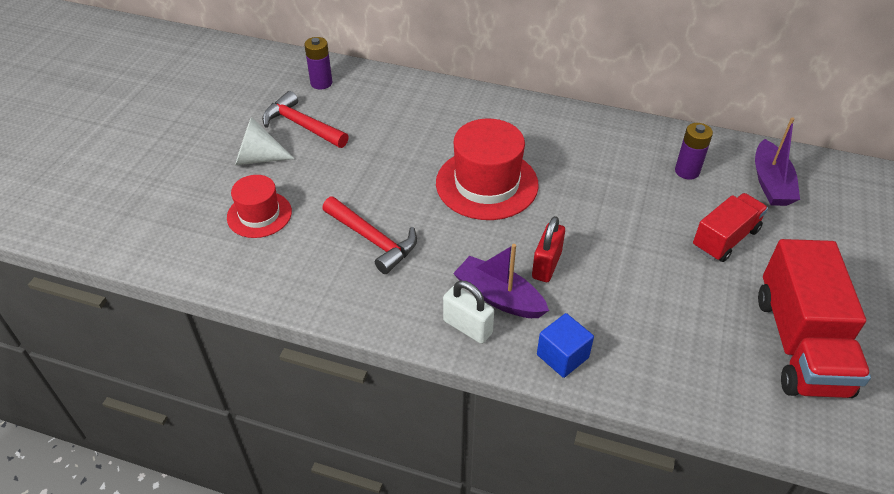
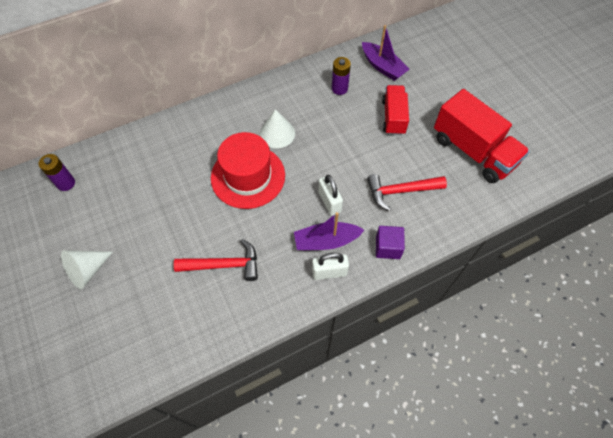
camera: 45 degrees left, 15 degrees up
(259, 214) = (136, 307): red hat -> none
(302, 125) = (90, 224): red hammer -> red hammer (400, 191)
(546, 265) = (329, 202): red padlock -> white padlock
(562, 356) = (388, 247): blue cube -> purple cube
(563, 167) = (277, 133): none -> white cone

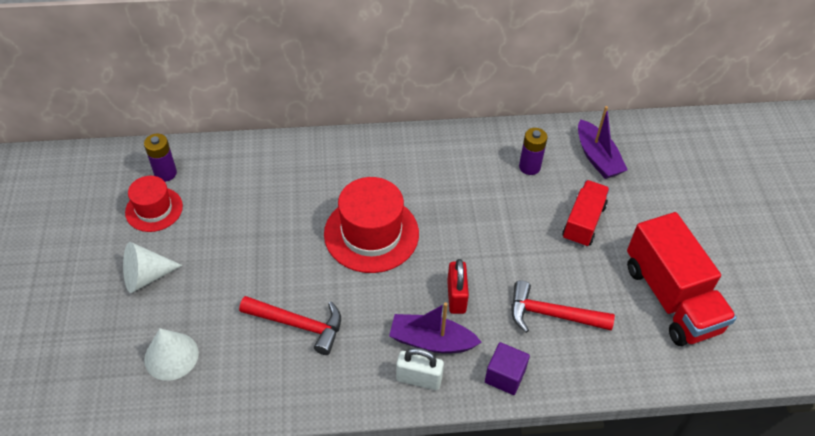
camera: 20 degrees right, 10 degrees down
(69, 215) = (154, 209): none -> red hat
(277, 133) = (428, 195): white cone -> white cone (171, 356)
(329, 202) = (456, 297): white padlock -> red padlock

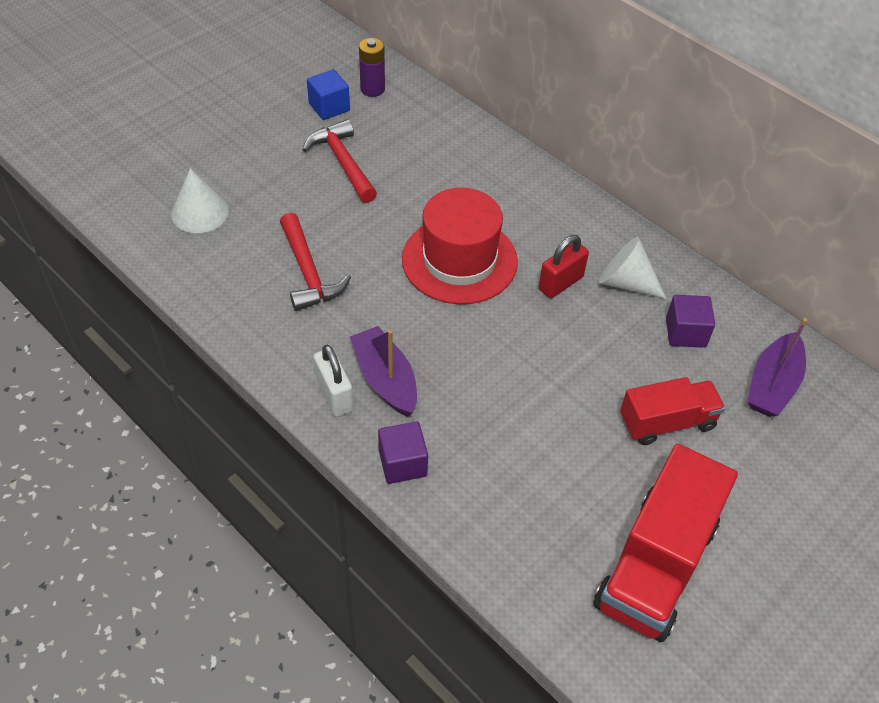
camera: 50 degrees right, 0 degrees up
(146, 276) = (260, 147): white cone -> white cone (625, 282)
(154, 209) = (329, 107): red hat -> blue cube
(456, 297) = (456, 368): red padlock -> red padlock (560, 283)
(529, 167) = (685, 333): purple battery -> purple cube
(552, 314) = (516, 462): red hammer -> red hammer (343, 162)

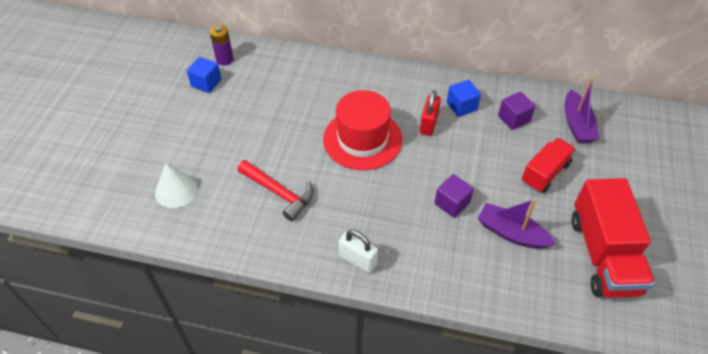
camera: 30 degrees left, 0 degrees up
(343, 162) = (244, 113): red hammer -> none
(385, 379) = (379, 233): purple boat -> purple boat (511, 233)
(402, 463) = (430, 278): purple cube -> purple cube (452, 203)
(625, 282) = (461, 106): white cone -> blue cube

